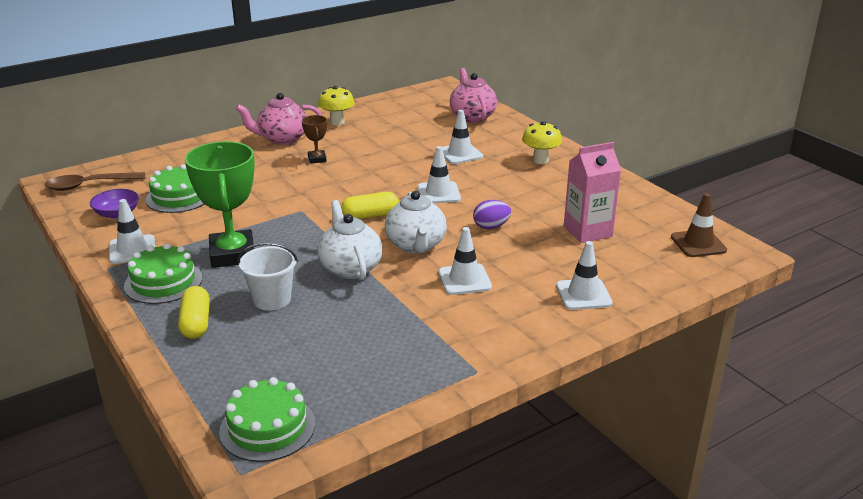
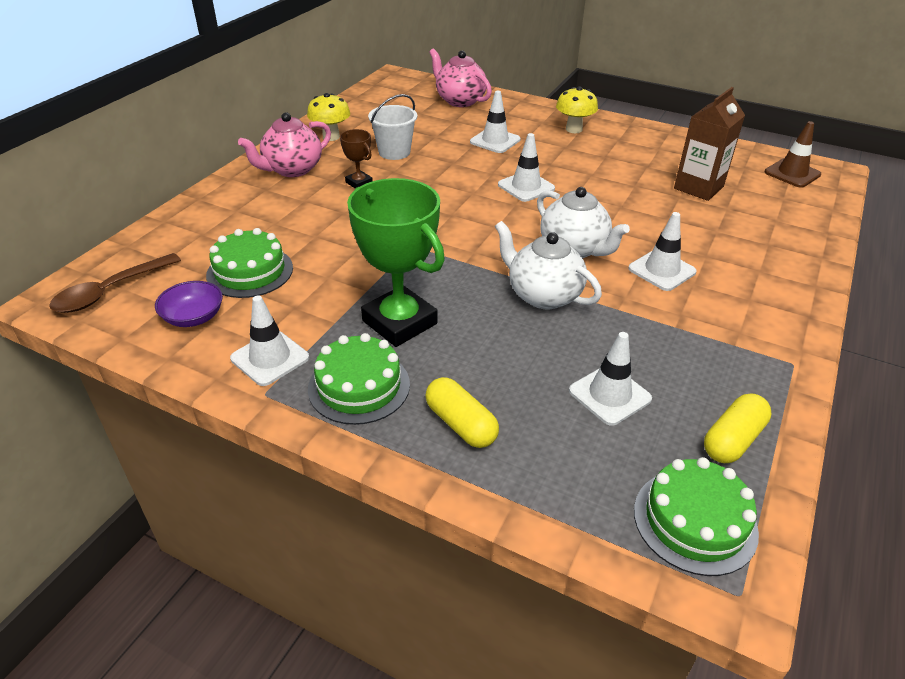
camera: 30 degrees left, 10 degrees up
(272, 299) = (508, 361): white bucket -> white bucket (394, 152)
(370, 216) = (491, 230): yellow capsule -> yellow capsule (732, 440)
(491, 227) = (615, 207): purple egg -> none
(583, 294) = (773, 250): white traffic cone -> white traffic cone (609, 395)
(587, 231) = (698, 187): pink carton -> brown carton

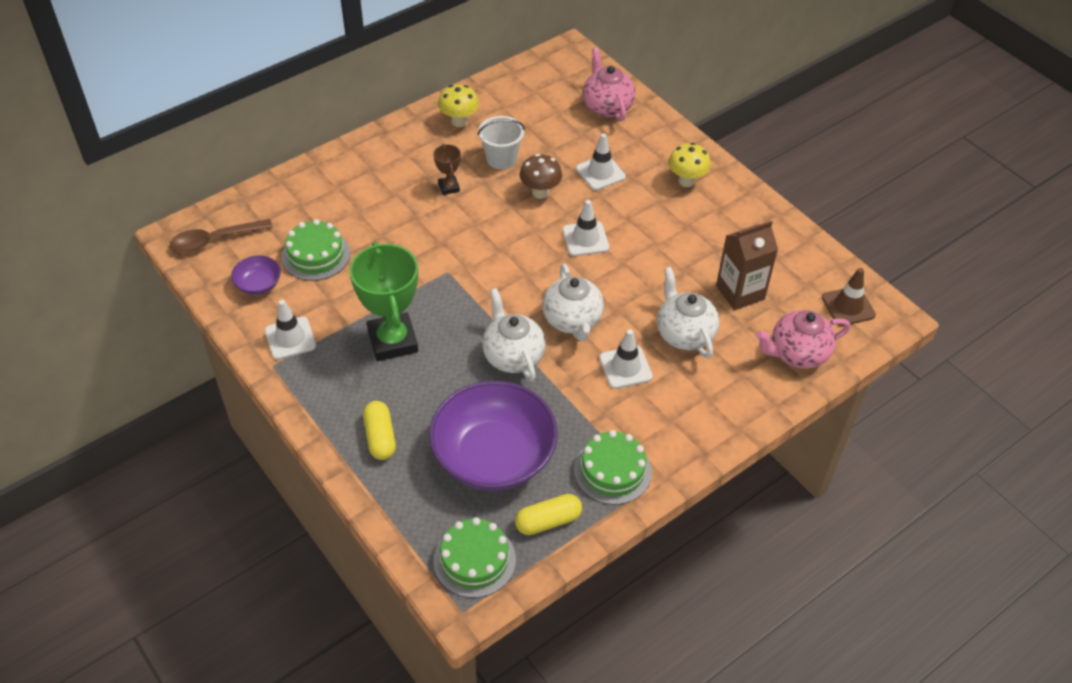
camera: 25 degrees right, 10 degrees up
(292, 169) = (404, 153): pink teapot -> pink teapot (797, 353)
(359, 386) = (334, 383): green cake -> green cake (612, 471)
(452, 165) = (540, 192): none -> brown mushroom
(609, 395) = (494, 456): white traffic cone -> purple bowl
(685, 229) = (684, 334): none -> white teapot

